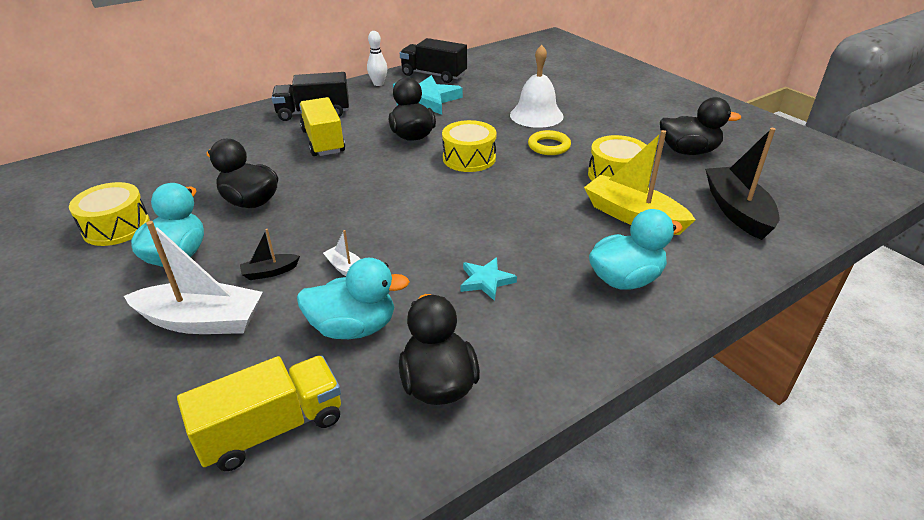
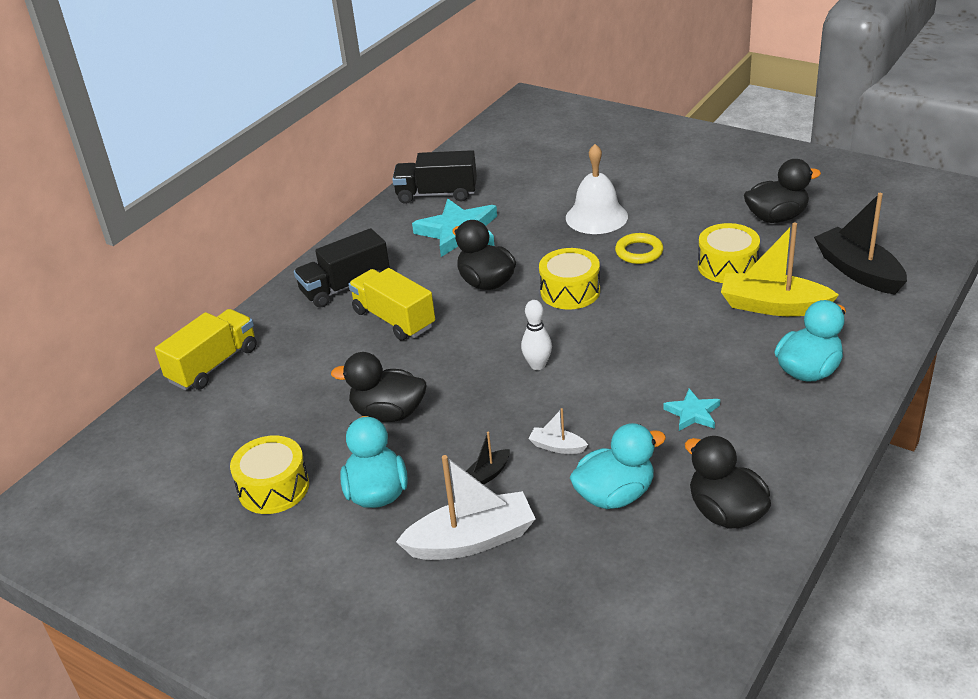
camera: 20 degrees left, 0 degrees up
(272, 428) = (626, 596): yellow truck -> yellow truck (213, 365)
(378, 84) = (382, 225): white bowling pin -> white bowling pin (537, 365)

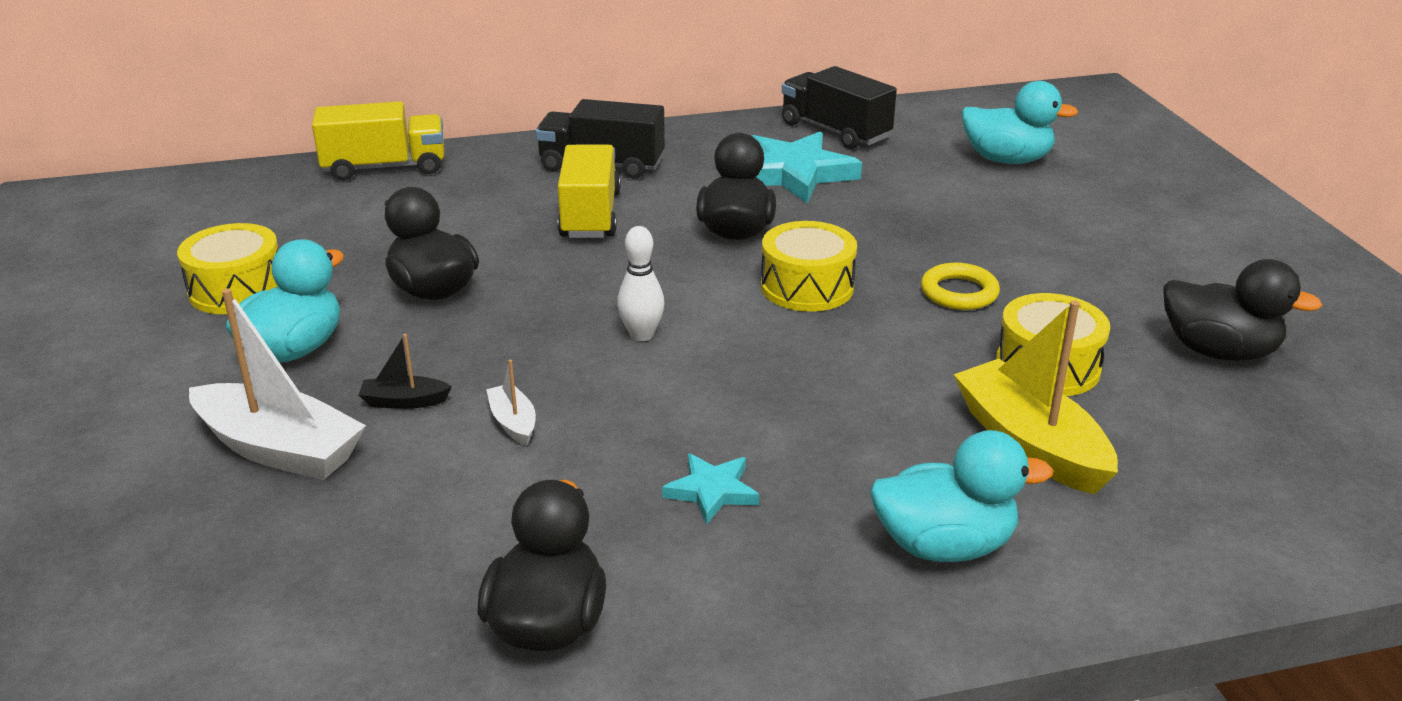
camera: 40 degrees right, 5 degrees down
(596, 217) = (972, 233): white bell -> none
(615, 495) = (475, 511): turquoise duck -> turquoise duck (1007, 160)
(858, 271) = (1236, 478): black boat -> none

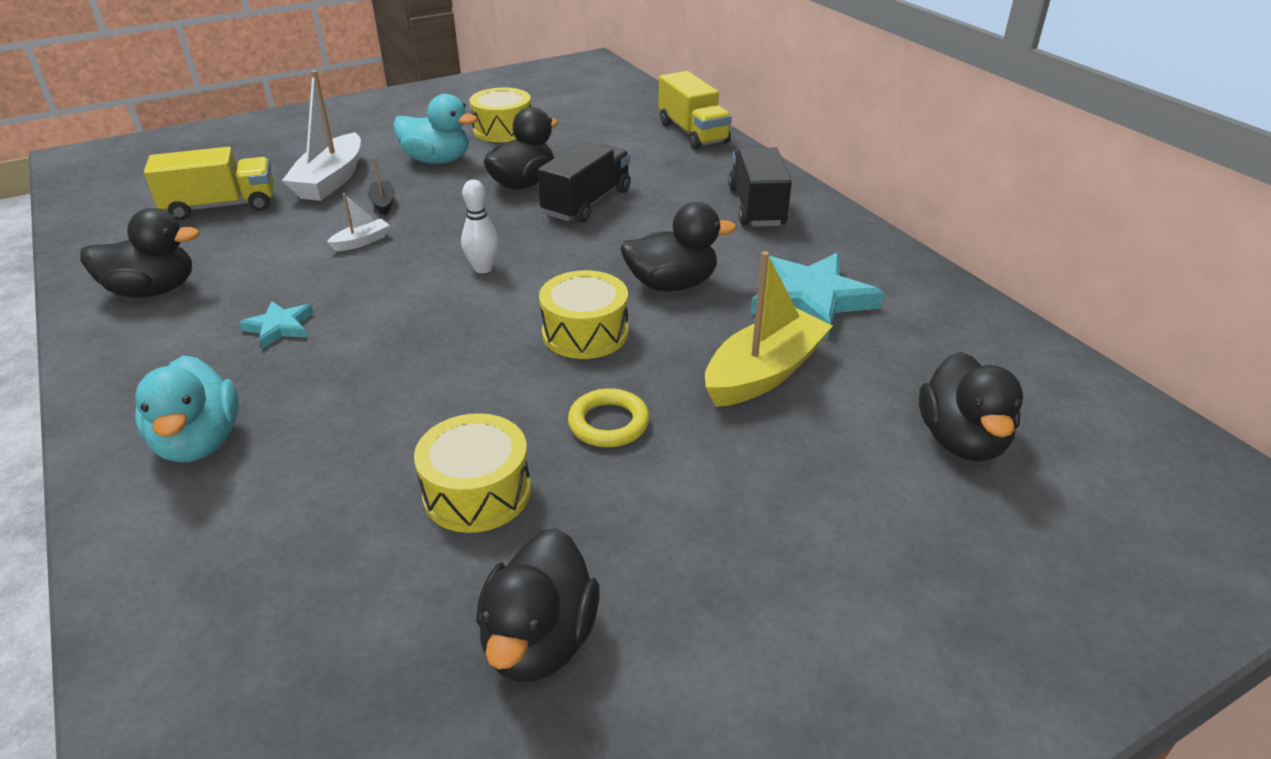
camera: 75 degrees right, 5 degrees up
(590, 215) = (664, 217): yellow truck -> yellow truck (221, 206)
(835, 131) = (933, 311): black truck -> black truck (587, 203)
(1007, 160) = (961, 440): turquoise duck -> black duck
(1030, 444) = (340, 485): yellow boat -> yellow boat (764, 373)

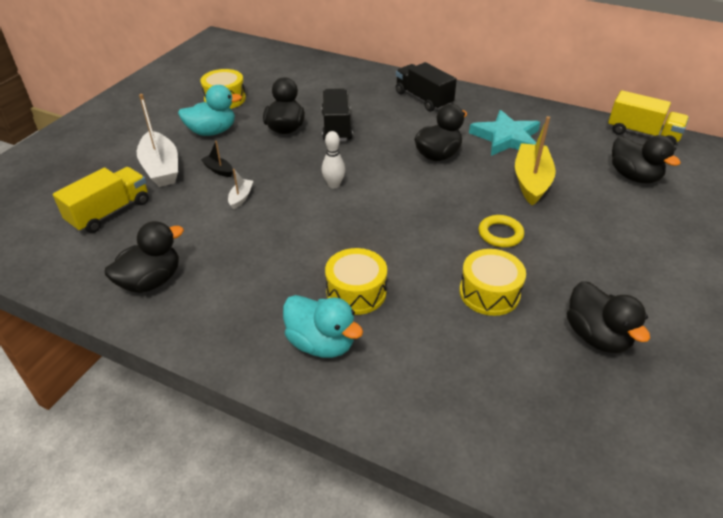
camera: 35 degrees left, 5 degrees up
(279, 327) = (269, 265): turquoise star -> none
(585, 333) = (432, 196): yellow drum -> yellow drum (356, 292)
(693, 133) = (337, 67): yellow truck -> yellow truck (642, 134)

